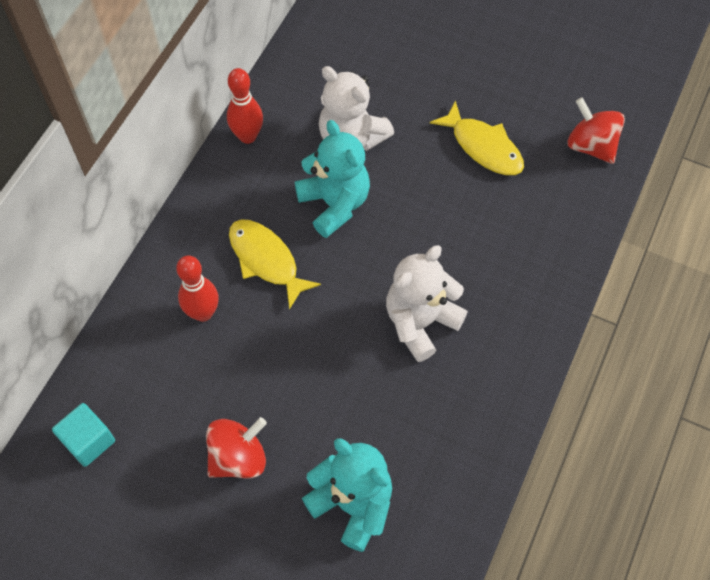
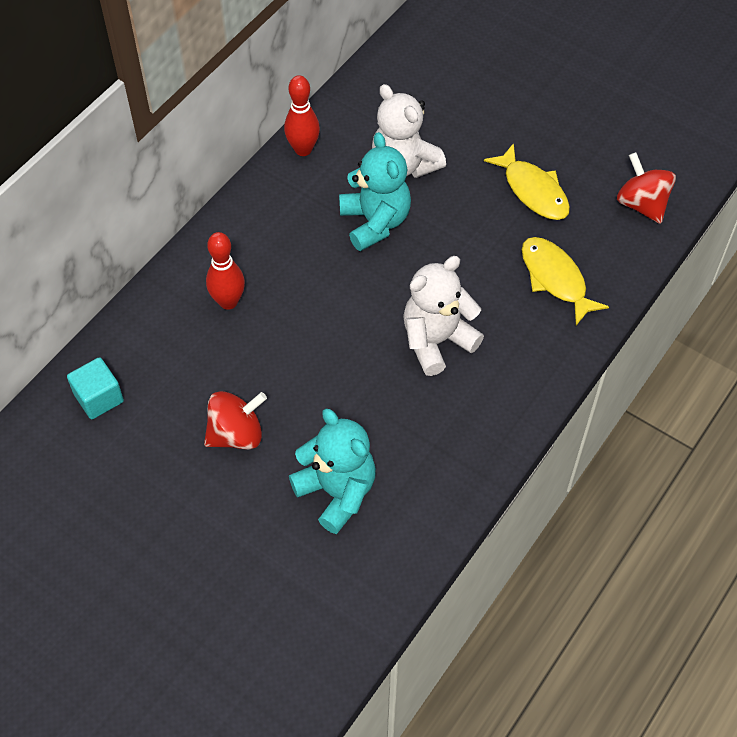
camera: 10 degrees right, 5 degrees down
(266, 260) = (298, 264): yellow fish -> yellow fish (555, 279)

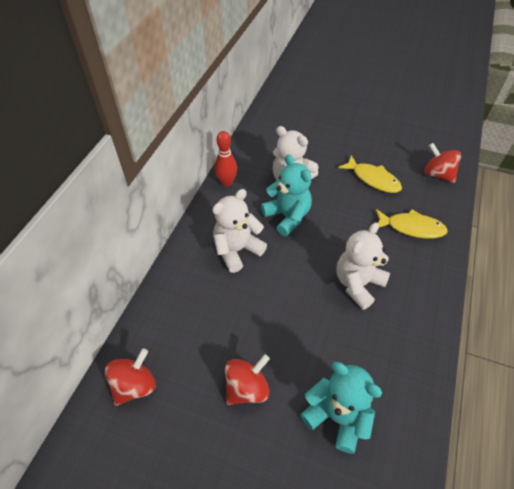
camera: 15 degrees left, 5 degrees down
(99, 398) = (135, 385): turquoise cube -> red spinning top
(228, 302) = (210, 289): red bowling pin -> none
(283, 256) = (237, 250): none -> white teddy bear
(555, 279) = (411, 227): yellow fish -> yellow fish turned 150 degrees clockwise

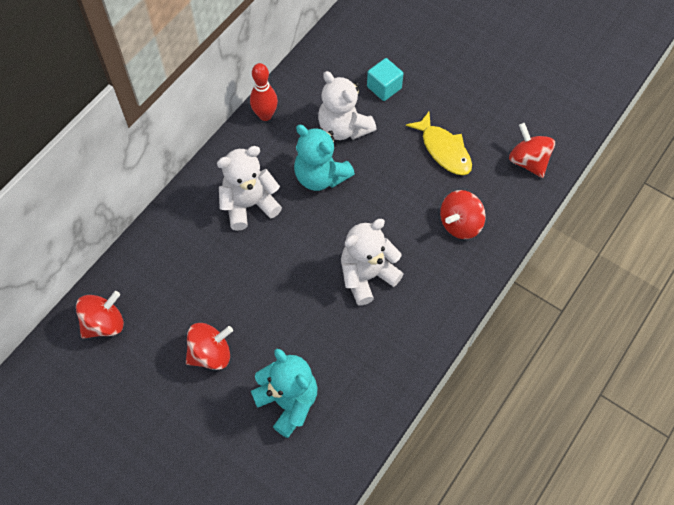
camera: 15 degrees right, 10 degrees up
(287, 216) = (320, 176): turquoise teddy bear -> turquoise teddy bear turned 150 degrees clockwise
(309, 147) = (384, 87): none -> turquoise cube
(411, 227) = (460, 224): yellow fish -> red spinning top

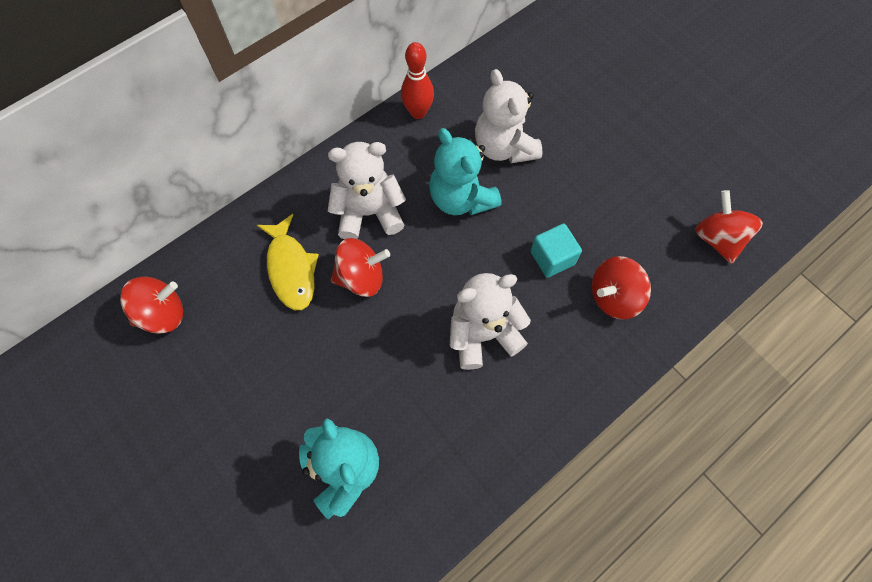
camera: 15 degrees right, 5 degrees up
(211, 354) = (271, 383): red spinning top -> red spinning top (361, 277)
(384, 87) = (564, 110): turquoise cube -> turquoise cube (552, 258)
(443, 150) = (616, 200): yellow fish -> yellow fish (291, 269)

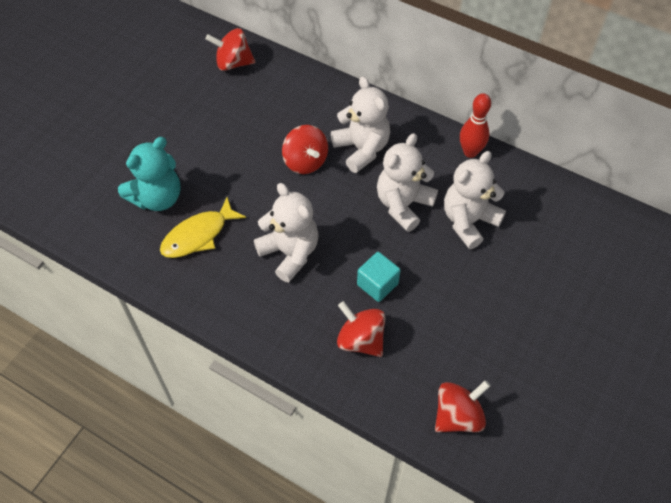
camera: 70 degrees right, 10 degrees down
(163, 314) = (233, 63): red spinning top -> red spinning top turned 135 degrees clockwise
(291, 269) = (294, 118): yellow fish -> yellow fish (198, 235)
(461, 198) = (403, 205): turquoise teddy bear -> white teddy bear

